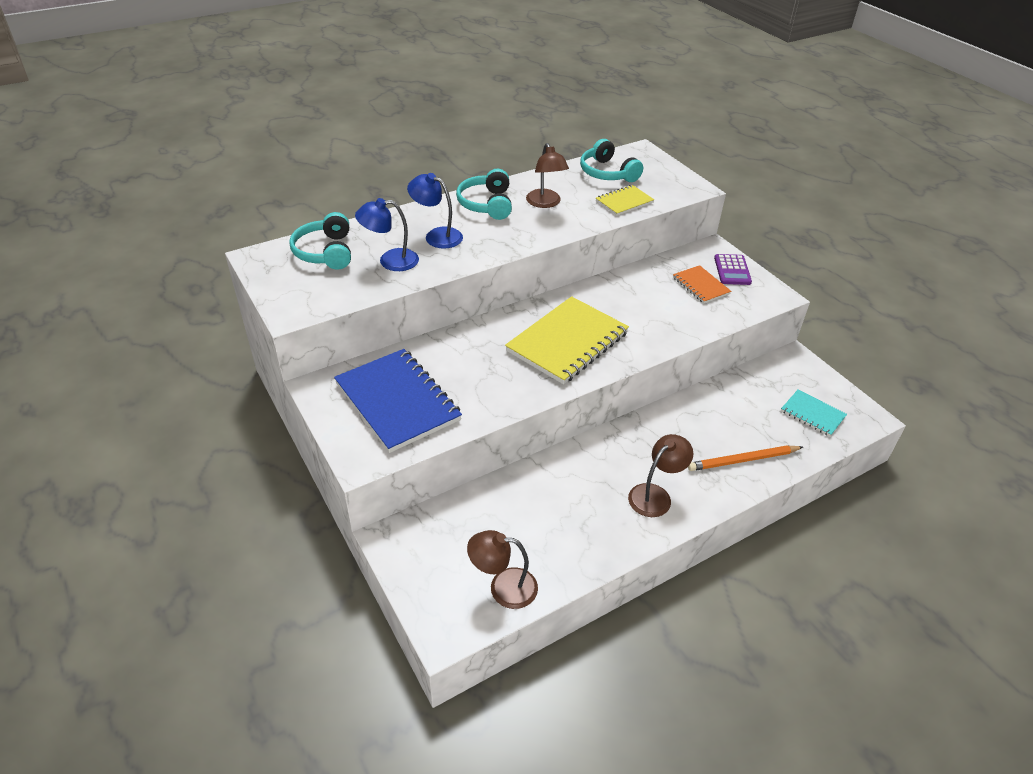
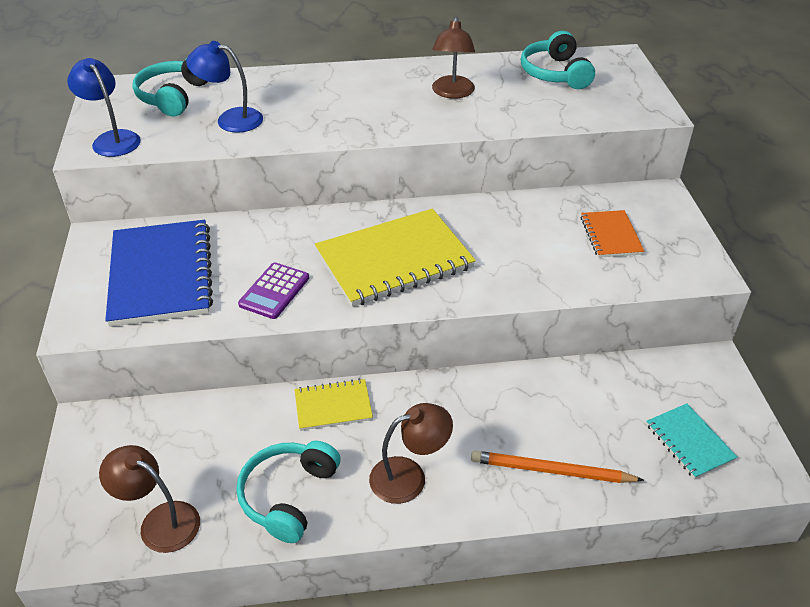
camera: 25 degrees right, 0 degrees up
(437, 236) = (301, 103): blue lamp -> blue lamp (112, 139)
(486, 204) = (383, 81): turquoise headphones -> turquoise headphones (288, 496)
(624, 202) = (549, 110): yellow notebook -> yellow notebook (333, 406)
(732, 270) = (667, 226): purple calculator -> purple calculator (274, 291)

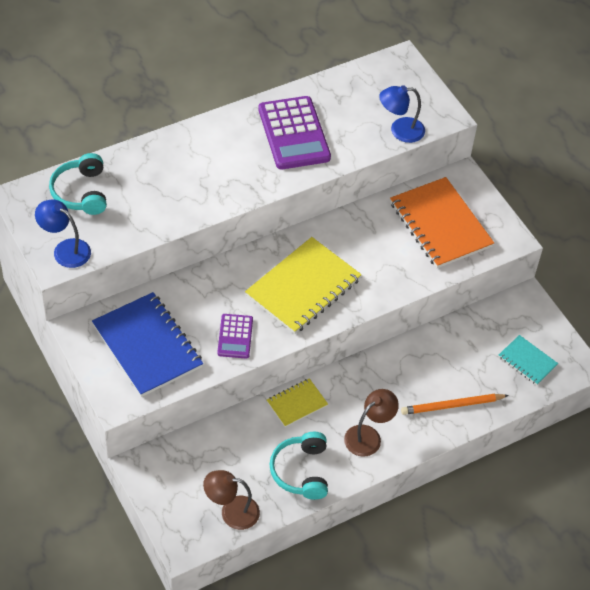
camera: 25 degrees left, 10 degrees up
(230, 119) = (142, 205): blue lamp -> blue lamp (400, 130)
(452, 93) = (293, 134): brown lamp -> purple calculator
(555, 73) = (361, 92): turquoise headphones -> none
(611, 235) = (440, 225): orange notebook -> orange notebook, size x1.96

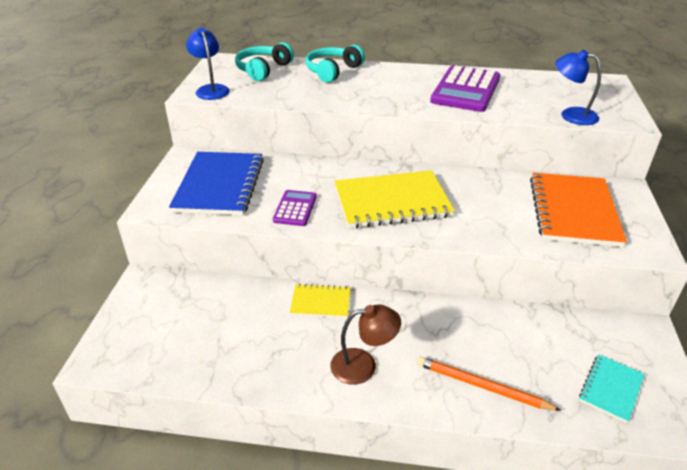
camera: 40 degrees right, 15 degrees down
(231, 511) = (167, 357): brown lamp -> none
(235, 336) = (295, 208): purple calculator -> purple calculator turned 150 degrees clockwise
(301, 471) = (266, 360): turquoise headphones -> turquoise headphones (332, 71)
(527, 361) = (611, 389): turquoise notebook -> turquoise notebook turned 45 degrees clockwise

